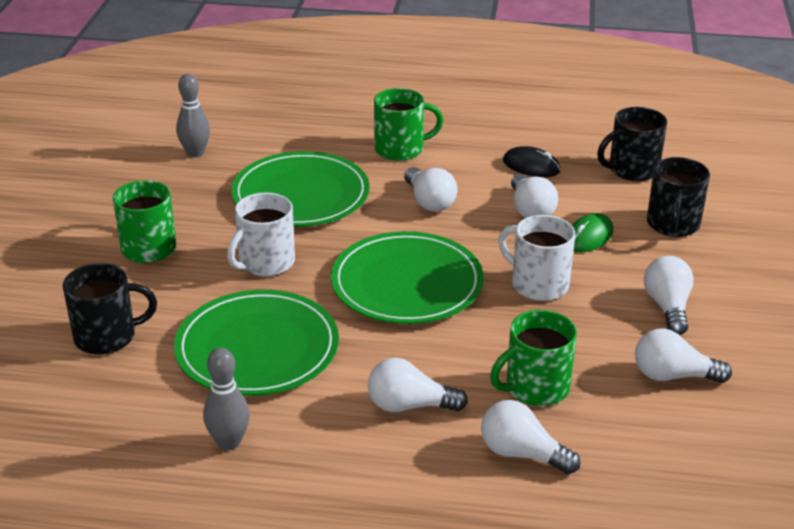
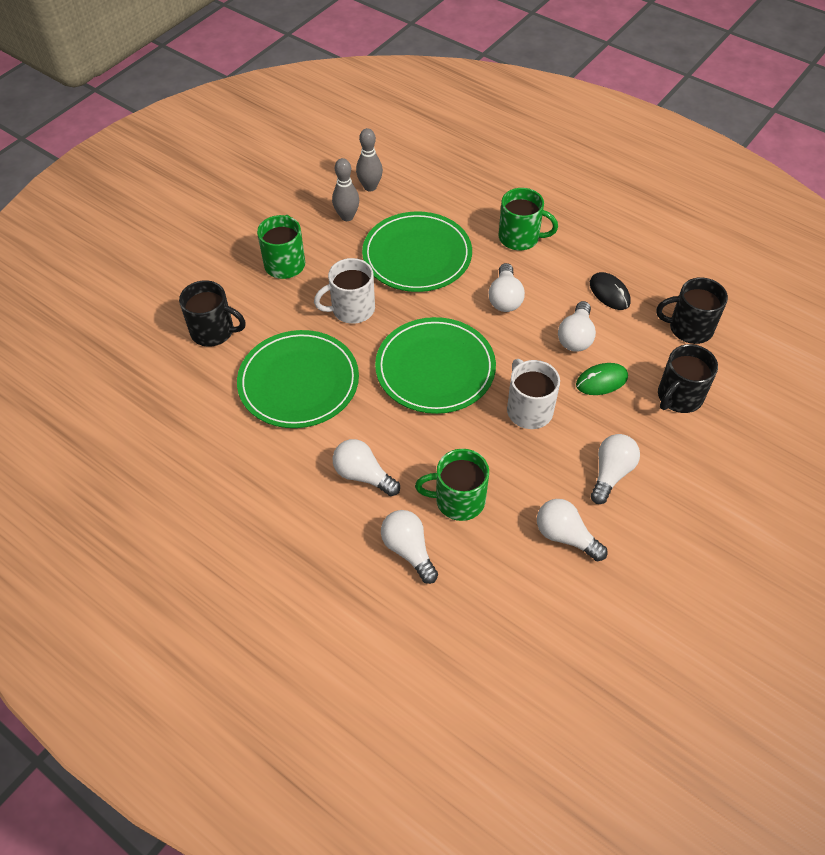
camera: 30 degrees right, 20 degrees up
(229, 442) = (233, 451): grey bowling pin -> grey bowling pin (347, 216)

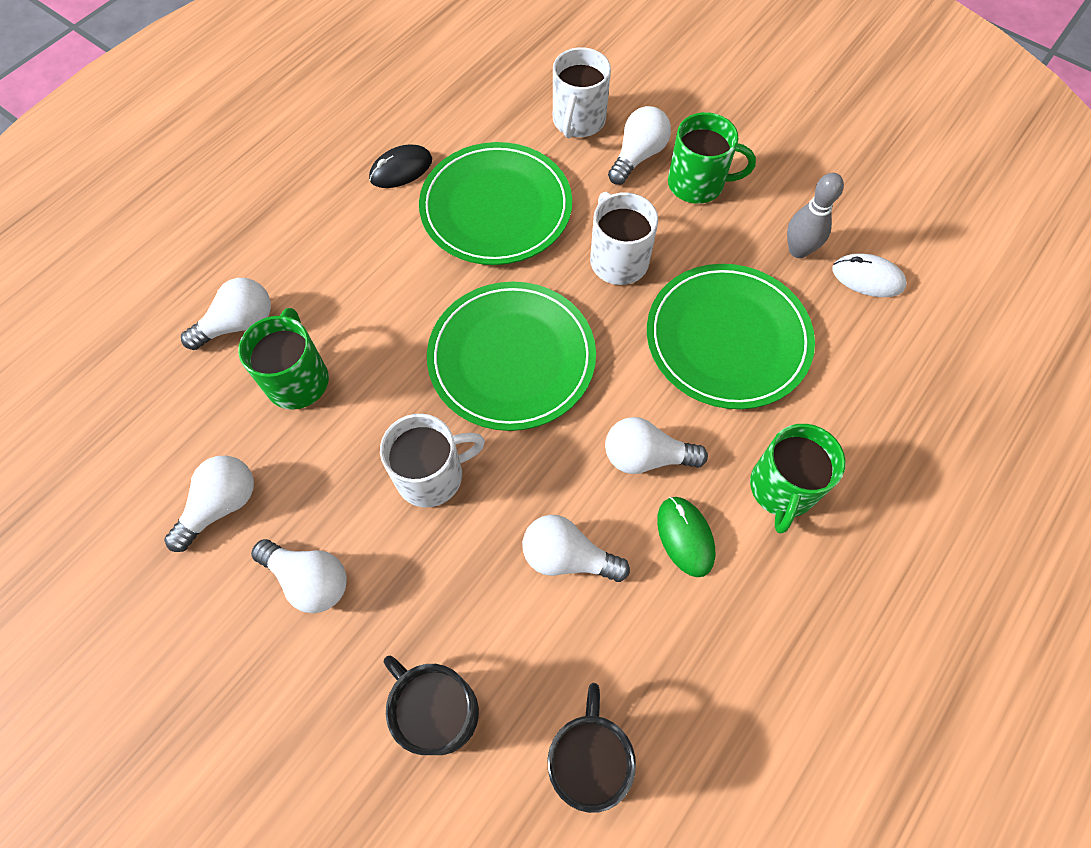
camera: 90 degrees right, 10 degrees up
(214, 331) = (578, 121): black mug -> white mug
(363, 475) = (350, 277): white light bulb -> white light bulb (638, 156)
(370, 187) = (867, 278): grey bowling pin -> white mouse
(601, 381) = (478, 587): green mouse -> green mouse (685, 537)
(609, 293) = (664, 624): black mouse -> black mouse (401, 169)

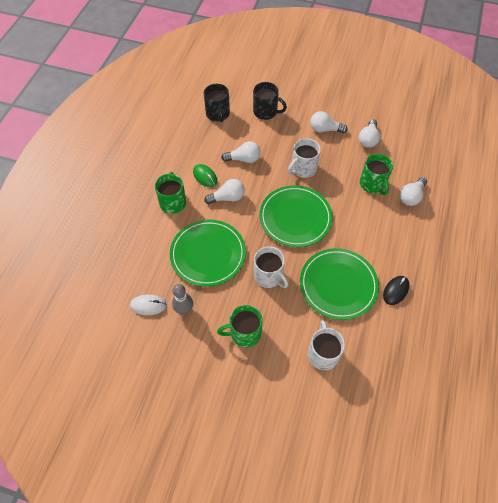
camera: 160 degrees right, 5 degrees down
(638, 156) = (281, 340): white light bulb -> none

